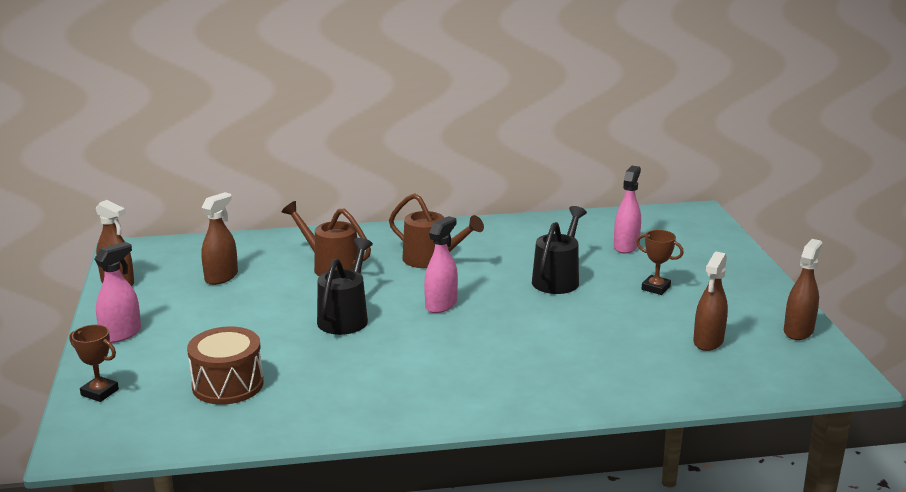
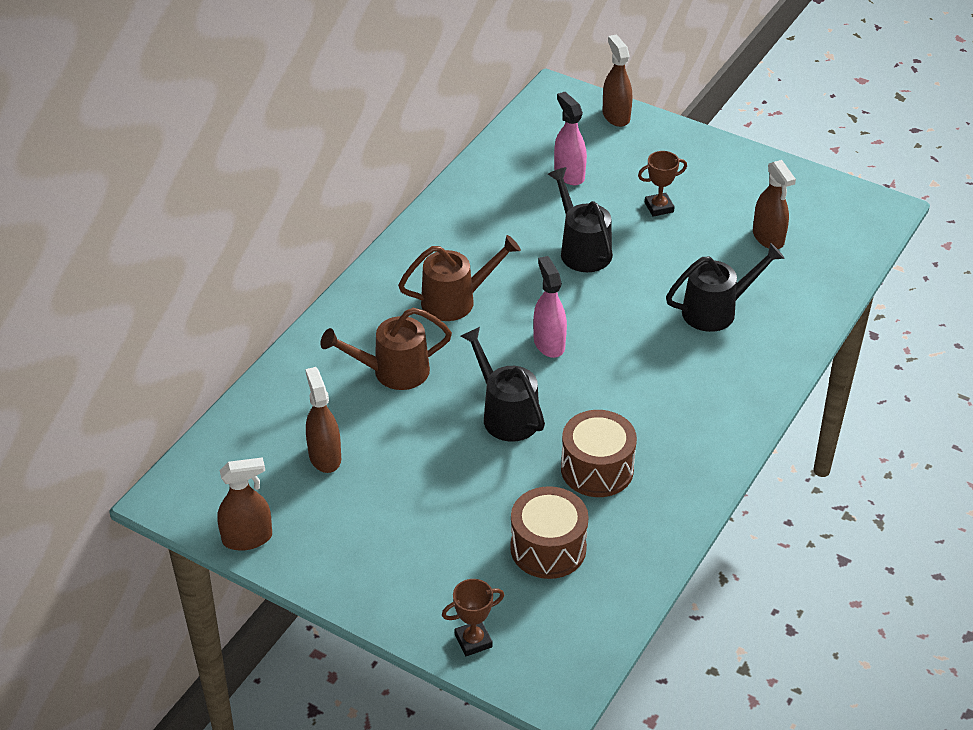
camera: 50 degrees left, 20 degrees up
(121, 334) = (369, 580): pink spray bottle -> none
(336, 372) = (597, 469): none -> brown drum
(586, 352) = (717, 310): none -> black watering can
(798, 331) = (801, 184): brown spray bottle -> brown spray bottle (616, 116)

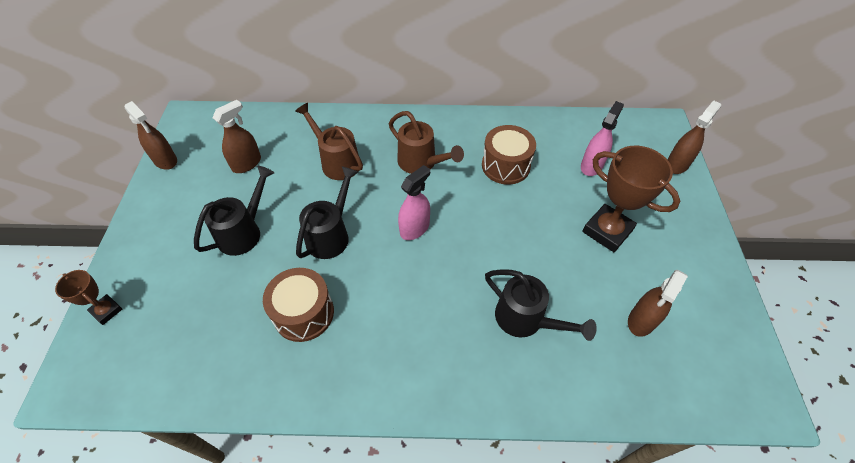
camera: 60 degrees right, 10 degrees up
(548, 548) = (210, 317): brown drum -> brown drum (505, 166)
(581, 249) = (523, 205): black watering can -> black watering can (244, 231)
(659, 207) = (607, 231): brown trophy -> brown trophy, size x1.87

